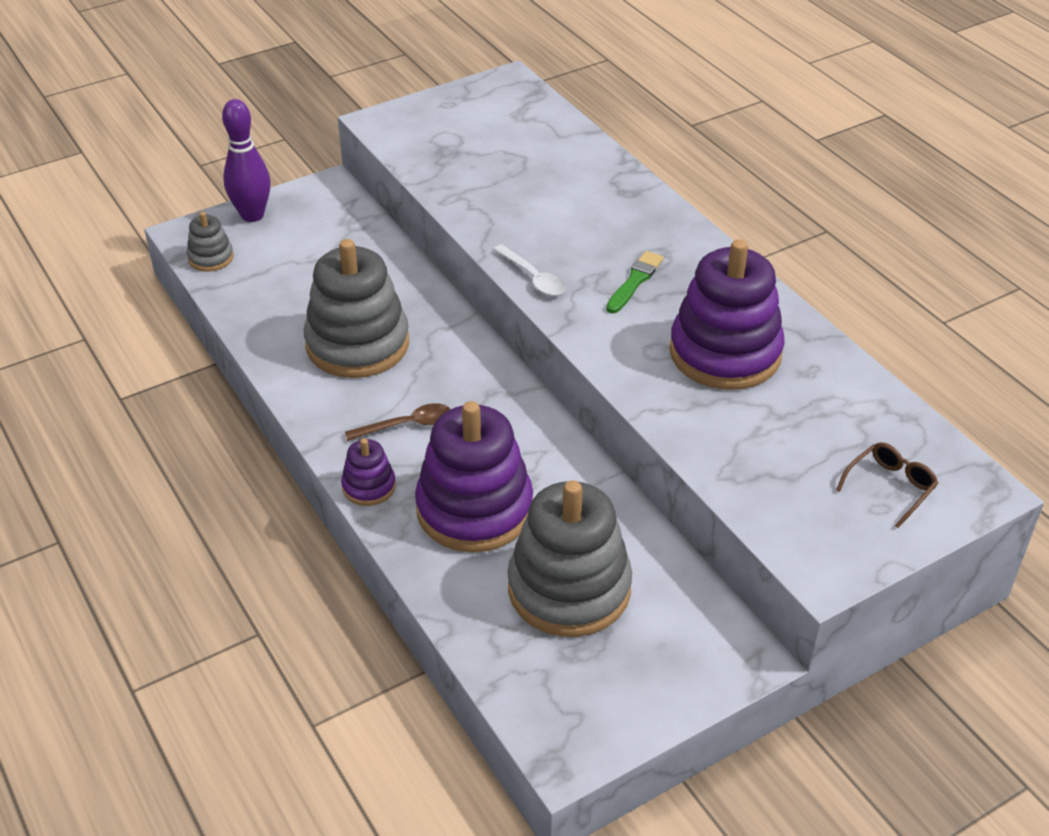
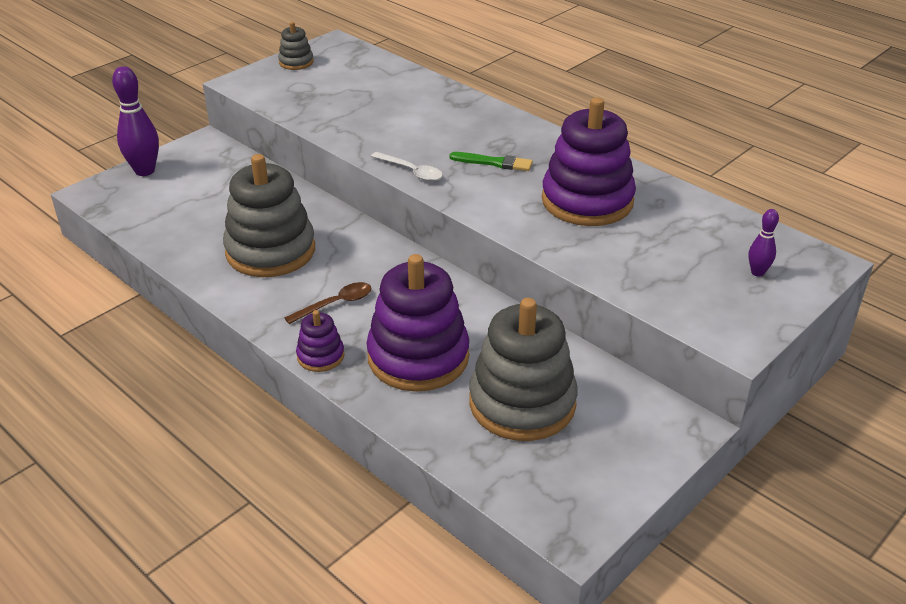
camera: 15 degrees left, 5 degrees down
(211, 258) = (118, 207): grey stacking toy -> grey stacking toy (296, 62)
(634, 281) = (494, 163): green brush -> green brush turned 90 degrees clockwise
(890, 487) = (757, 272): brown glasses -> purple bowling pin

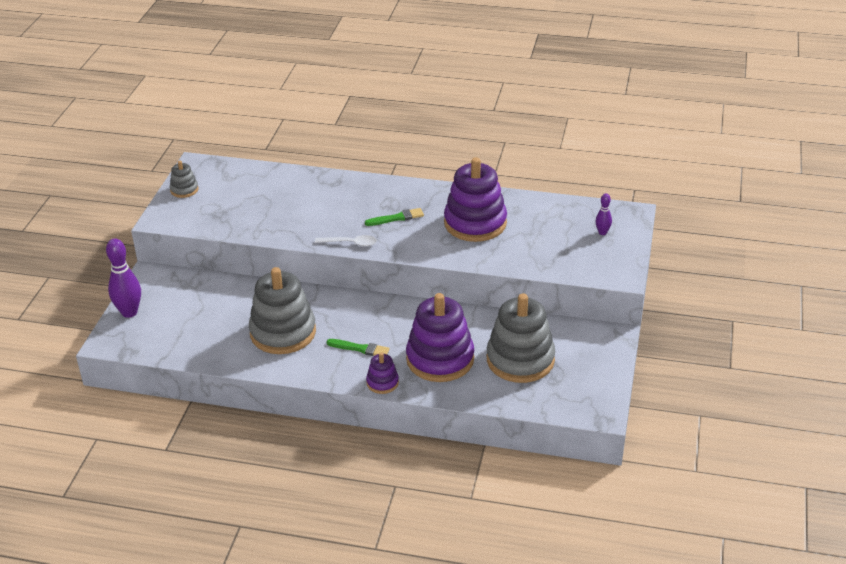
camera: 30 degrees left, 0 degrees up
(336, 304) = (360, 348): brown spoon -> green brush

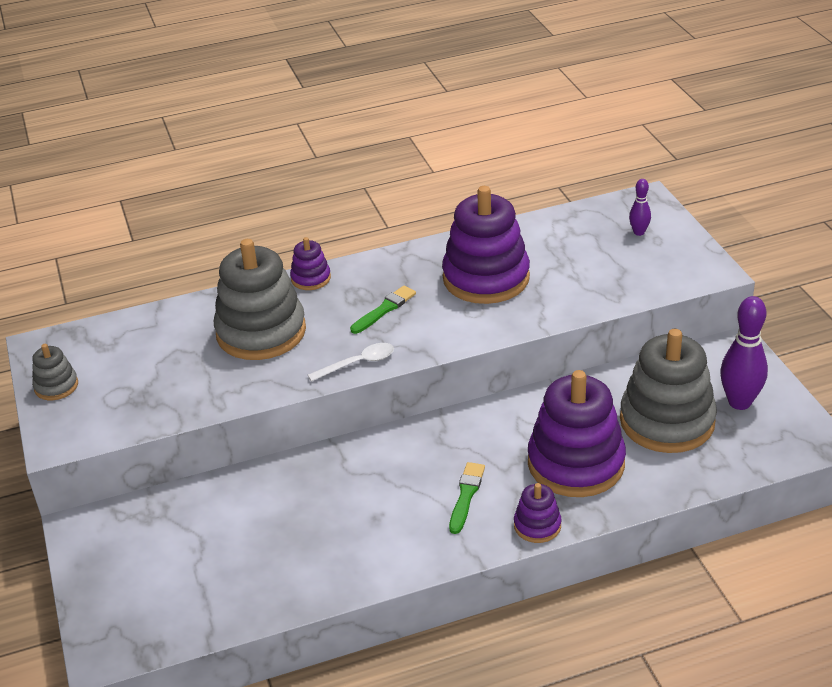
camera: 30 degrees left, 0 degrees up
(129, 312) = (98, 593): purple bowling pin -> purple bowling pin (739, 402)
(283, 332) = (346, 521): grey stacking toy -> grey stacking toy (261, 332)
(360, 348) = (466, 495): green brush -> green brush turned 60 degrees counterclockwise
(373, 182) = (311, 278): none -> purple stacking toy

